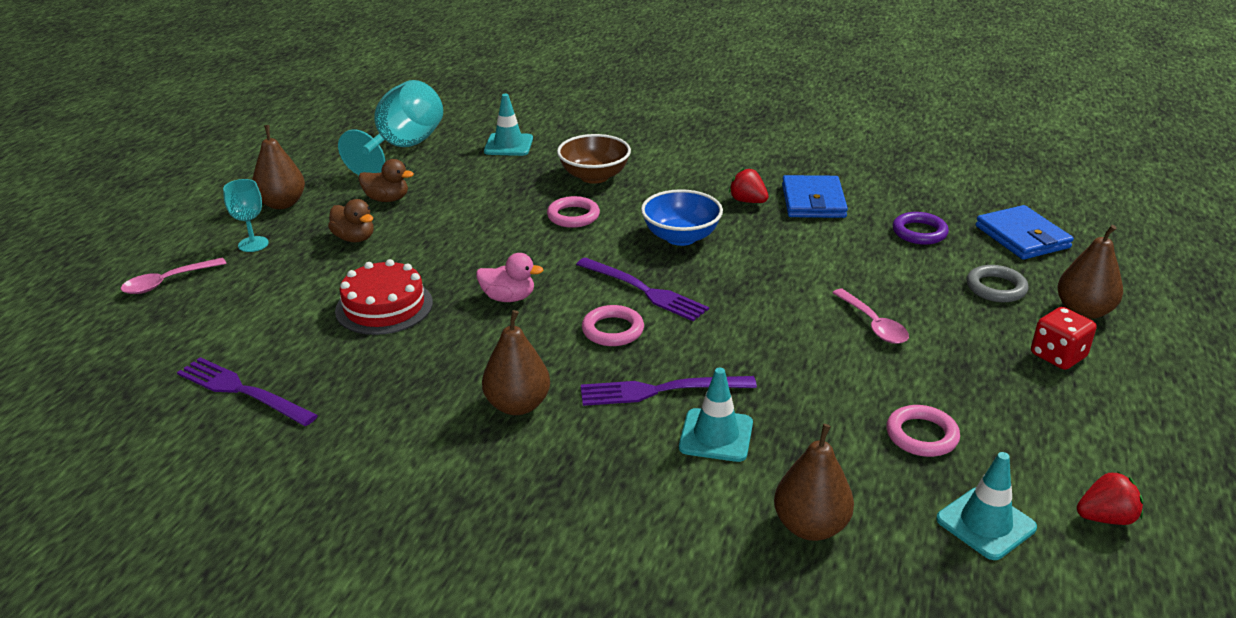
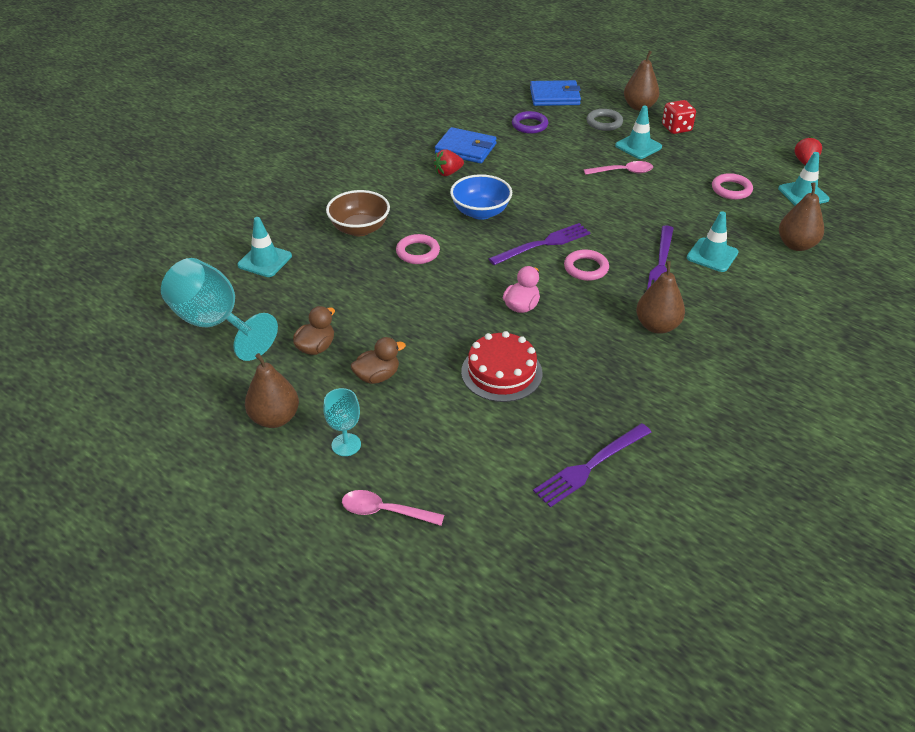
camera: 70 degrees left, 10 degrees up
(167, 282) = (385, 511): pink spoon -> pink spoon turned 120 degrees clockwise
(960, 327) = (638, 146): none -> turquoise traffic cone

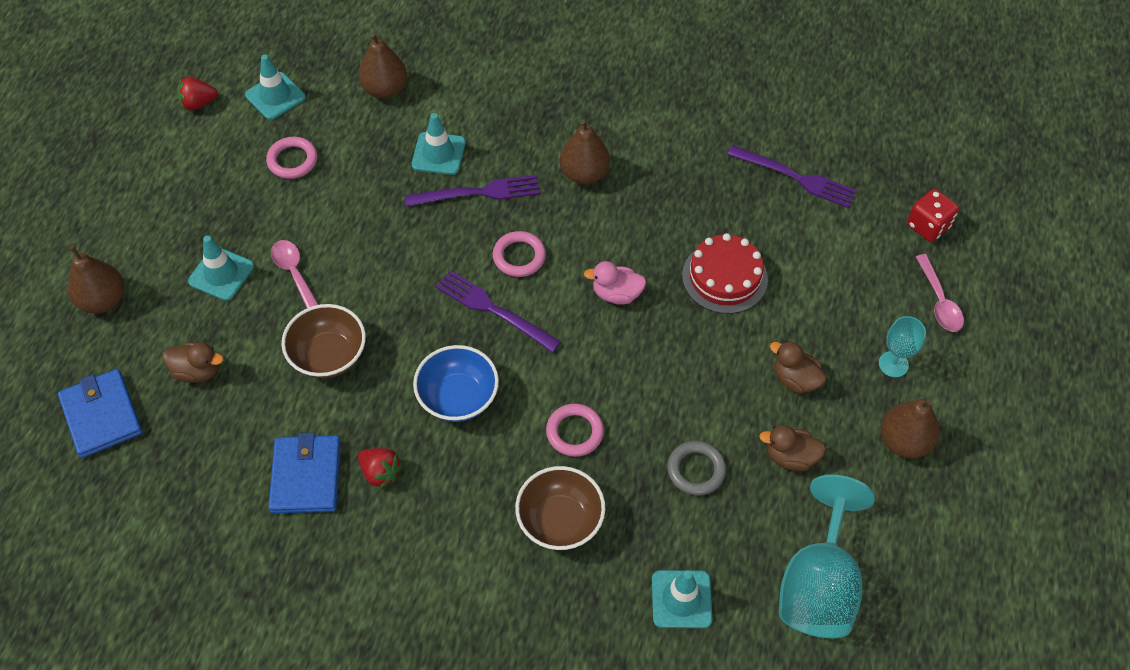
camera: 115 degrees left, 15 degrees up
(529, 125) = (206, 419): purple ring -> none
(547, 172) = (328, 356): none -> brown bowl
(566, 127) = (197, 371): none -> brown duck
(604, 122) = (166, 329): grey ring -> grey ring (696, 470)
(676, 128) = (154, 244): red dice -> red dice (928, 226)

